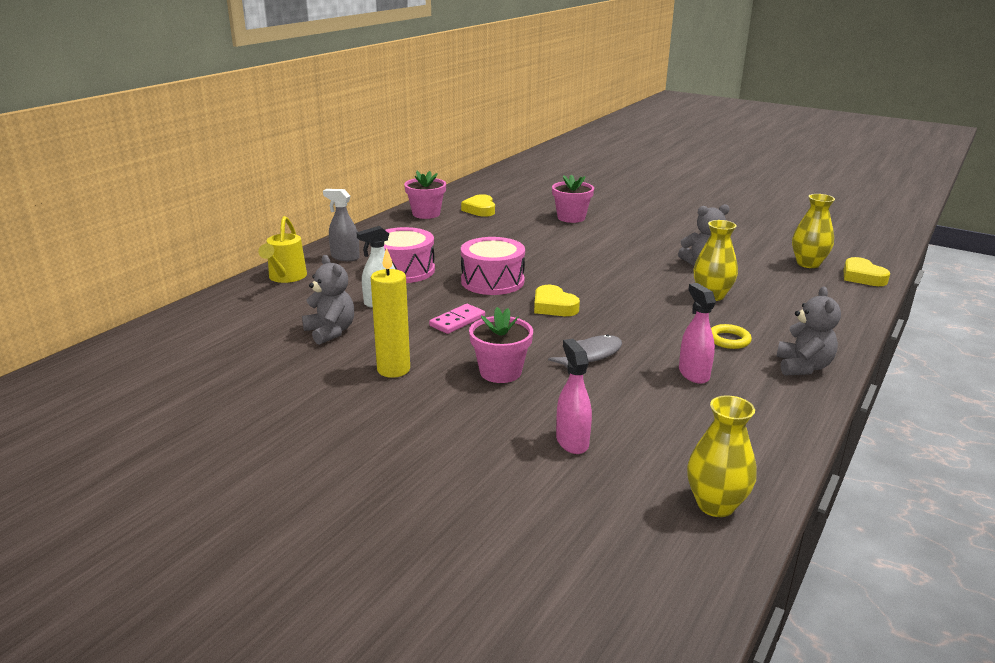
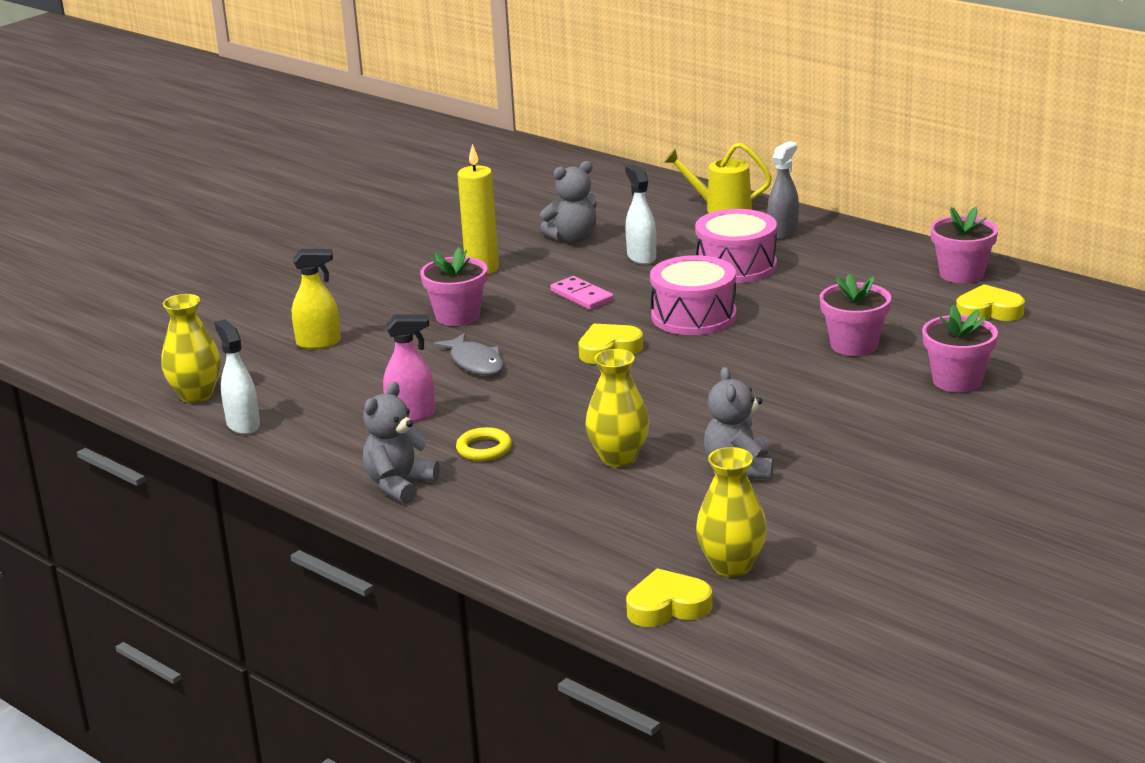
camera: 100 degrees right, 0 degrees up
(531, 238) = (854, 345): none -> pink flower pot
(572, 441) = (319, 343): pink spray bottle -> yellow spray bottle
(759, 460) = (243, 424): none -> white spray bottle
(803, 367) = (399, 485): grey teddy bear -> grey teddy bear turned 105 degrees clockwise

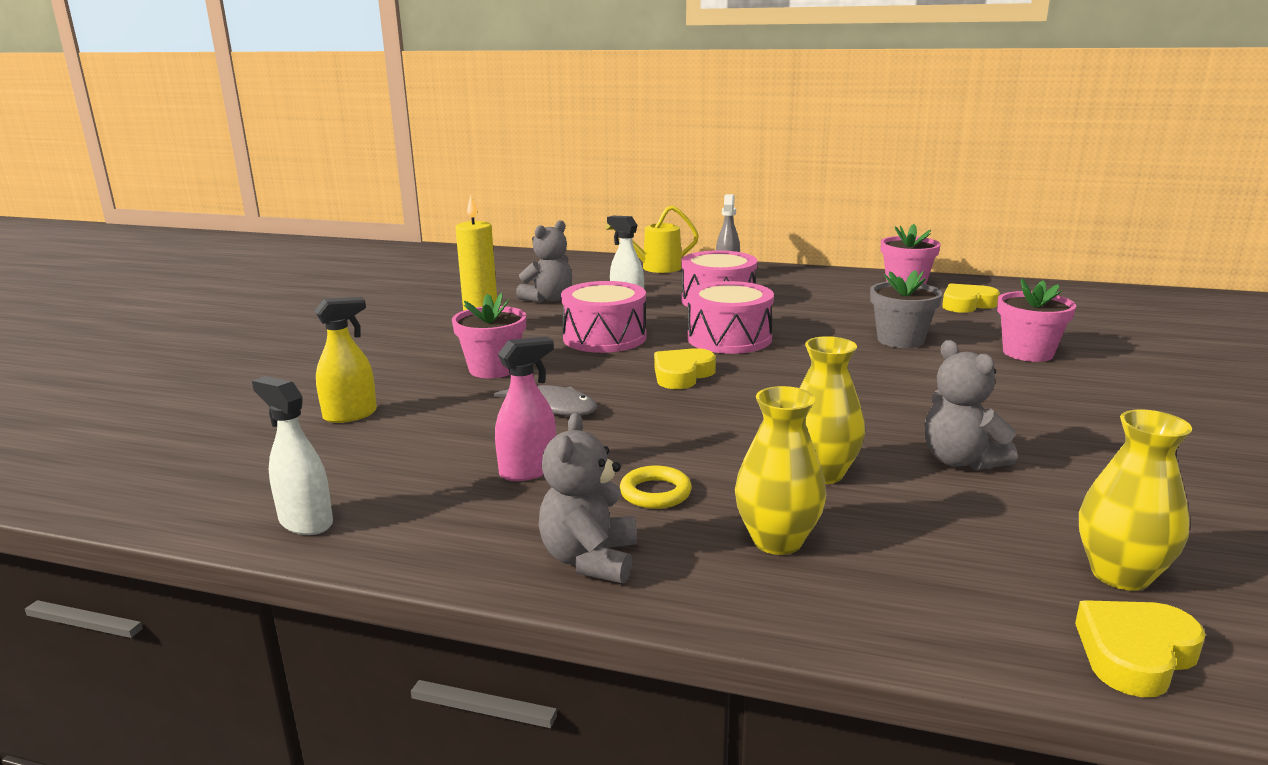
camera: 25 degrees left, 5 degrees down
(196, 395) = (215, 496): yellow vase -> yellow vase (777, 541)
(581, 296) = (604, 337): pink domino -> pink drum
(854, 345) = (900, 340): pink flower pot -> grey flower pot

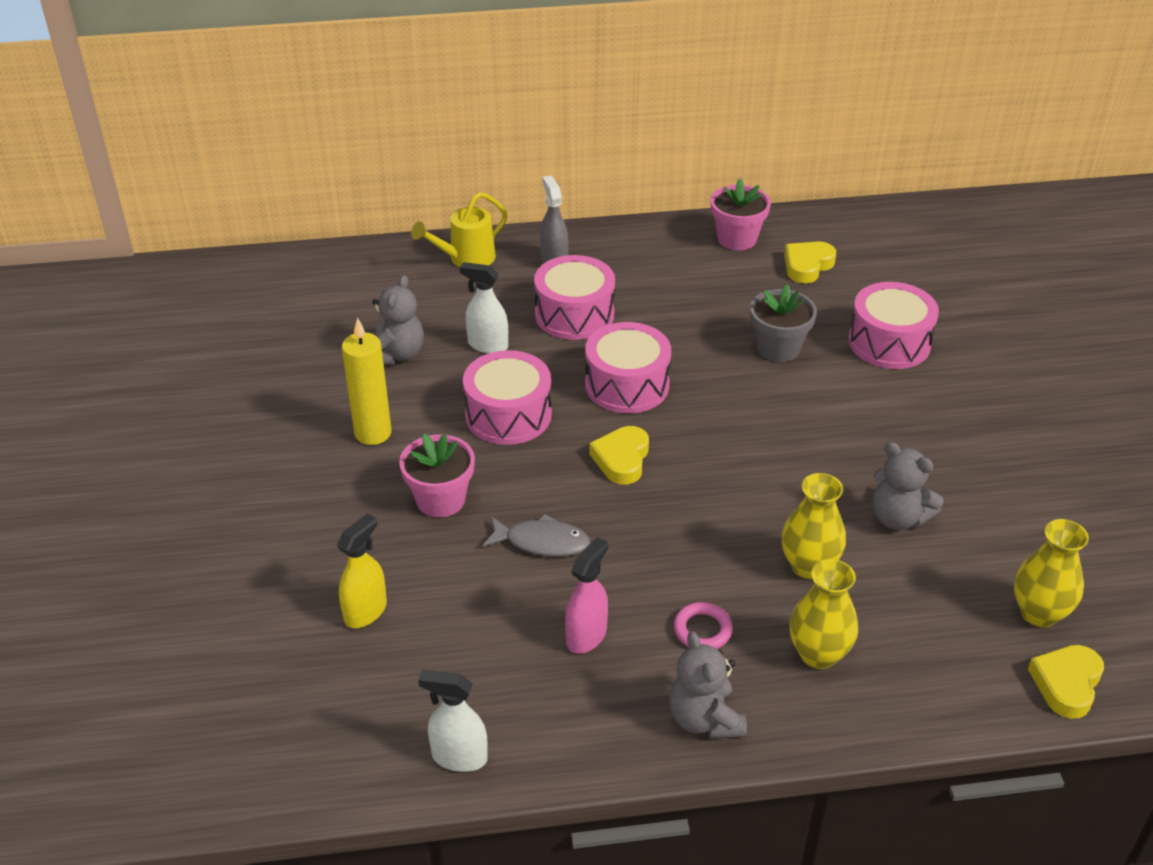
camera: 25 degrees left, 20 degrees up
(655, 493) = (702, 630): yellow ring -> pink ring
(1028, 353) = (889, 342): pink flower pot -> pink drum

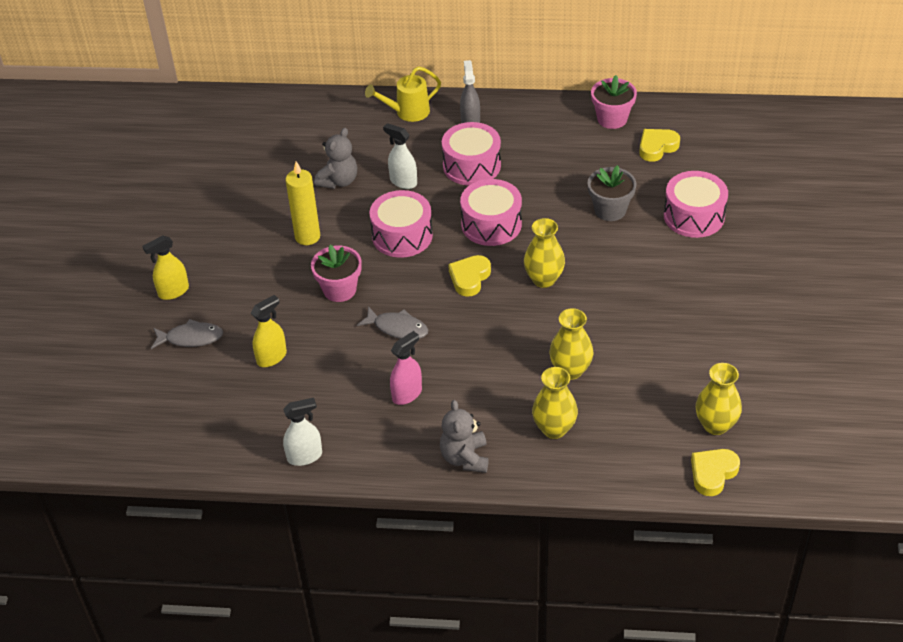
camera: 15 degrees right, 5 degrees up
(189, 536) = (173, 291): none -> yellow spray bottle
(232, 601) = (191, 338): none -> grey fish
(459, 757) = (305, 456): white spray bottle -> white spray bottle turned 135 degrees clockwise
(702, 630) = (483, 402): pink ring -> none
(724, 447) = (544, 279): none -> yellow vase
(898, 518) = (646, 346): grey teddy bear -> none

